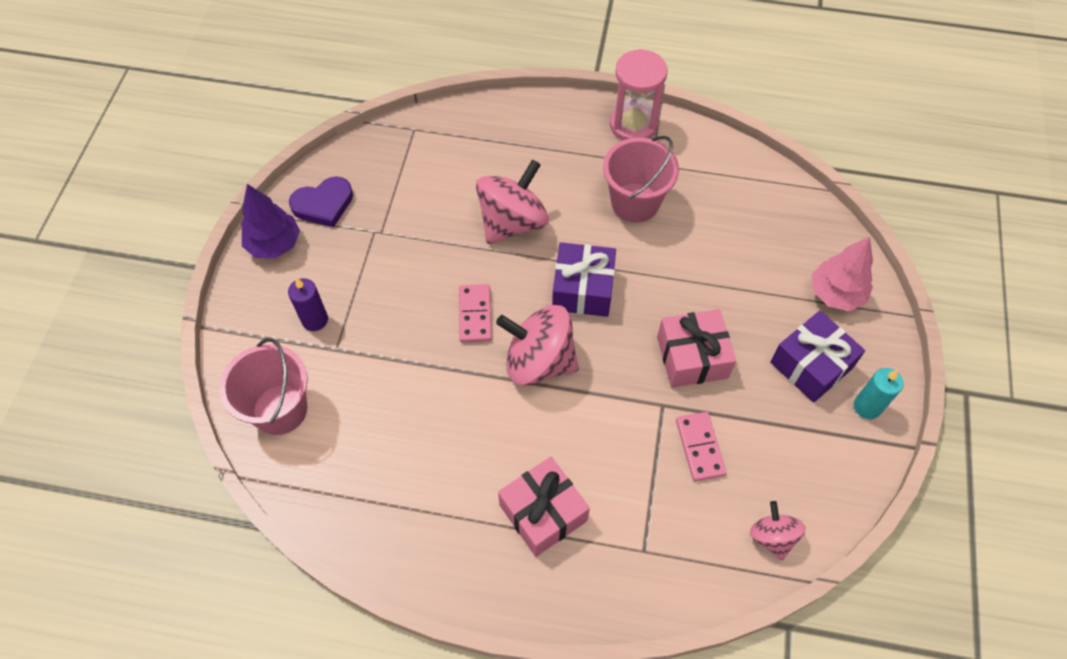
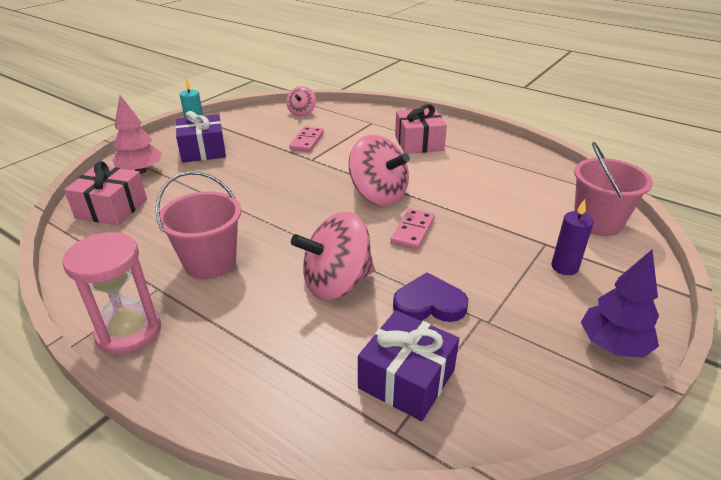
camera: 155 degrees left, 25 degrees down
(323, 204) = (547, 371): purple heart -> purple heart (429, 304)
(583, 289) = (312, 221): purple gift -> purple gift (406, 379)
(692, 357) = (271, 171): pink gift -> pink gift (112, 208)

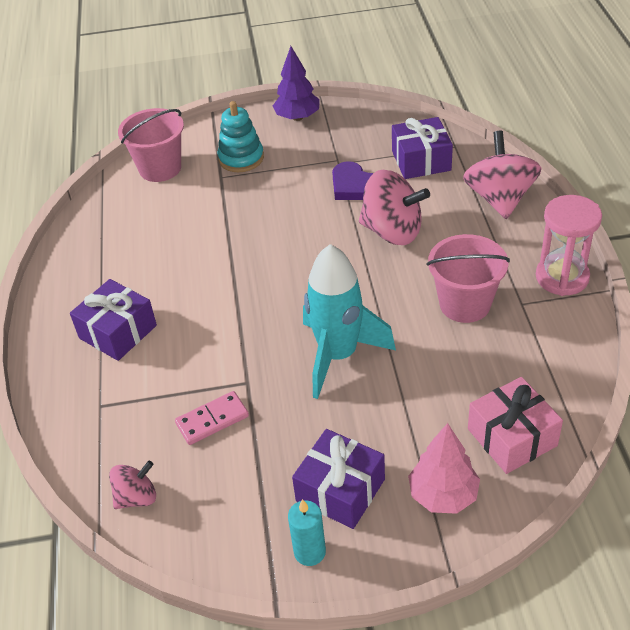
camera: 130 degrees left, 10 degrees up
(273, 192) = (338, 355): none -> turquoise rocket
(378, 195) = (258, 289): pink spinning top -> pink spinning top (499, 198)
(413, 231) = (286, 238): pink domino -> none
(419, 143) = (118, 332): pink gift -> purple gift
(564, 267) = (241, 158): purple candle -> turquoise stacking toy

